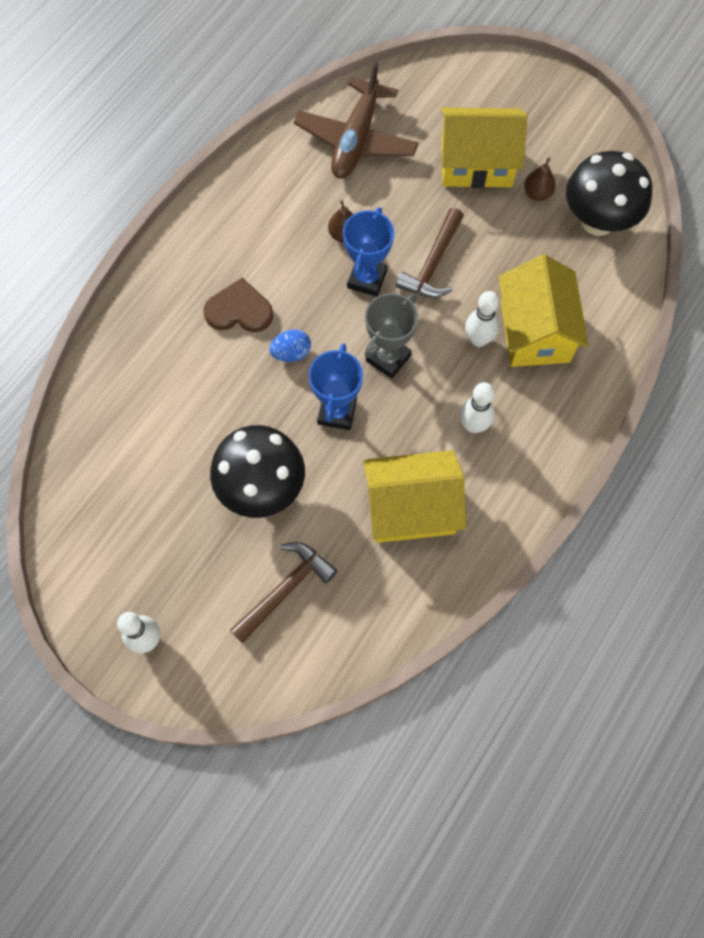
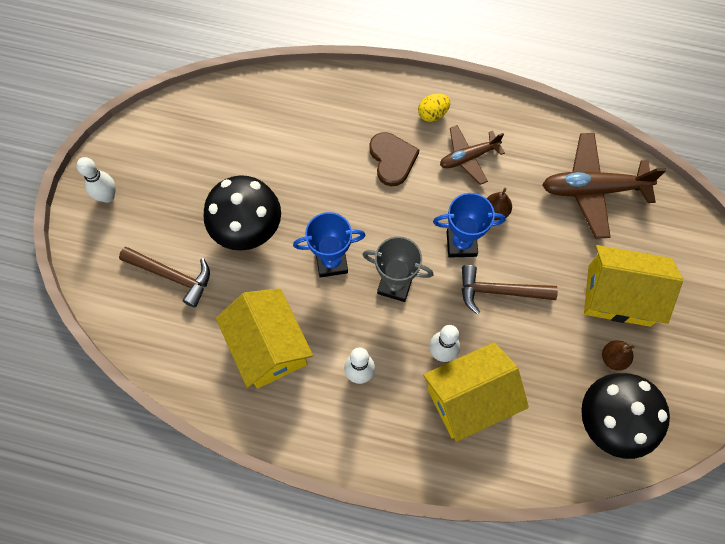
camera: 70 degrees right, 0 degrees up
(201, 251) = (432, 114): none -> yellow egg
(270, 236) = (468, 157): none -> brown plane
(291, 353) = (370, 210): blue egg -> none
(476, 163) = (619, 295): yellow house -> yellow house turned 60 degrees counterclockwise

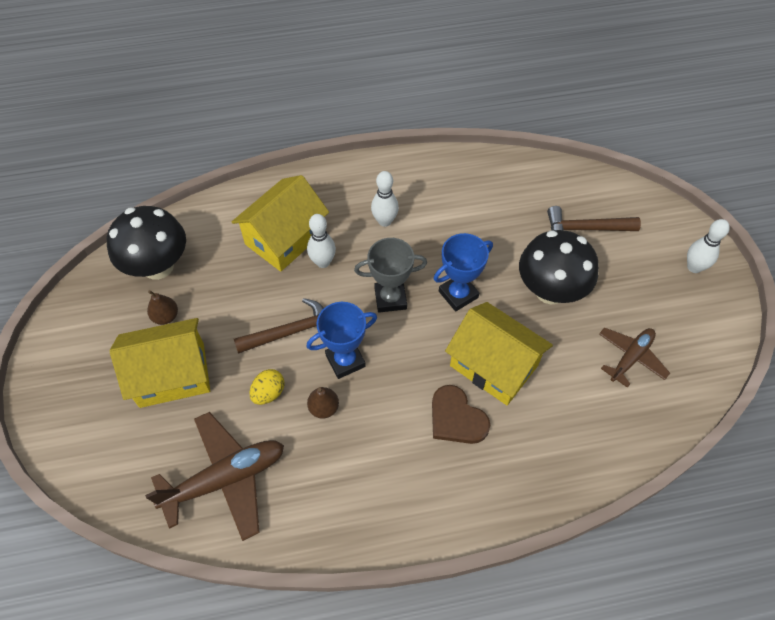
camera: 155 degrees right, 10 degrees down
(268, 346) = (469, 211): yellow house -> yellow house (493, 365)
(432, 114) = (440, 493): yellow egg -> yellow egg (268, 393)
(468, 157) = (377, 457): brown plane -> brown plane (630, 357)

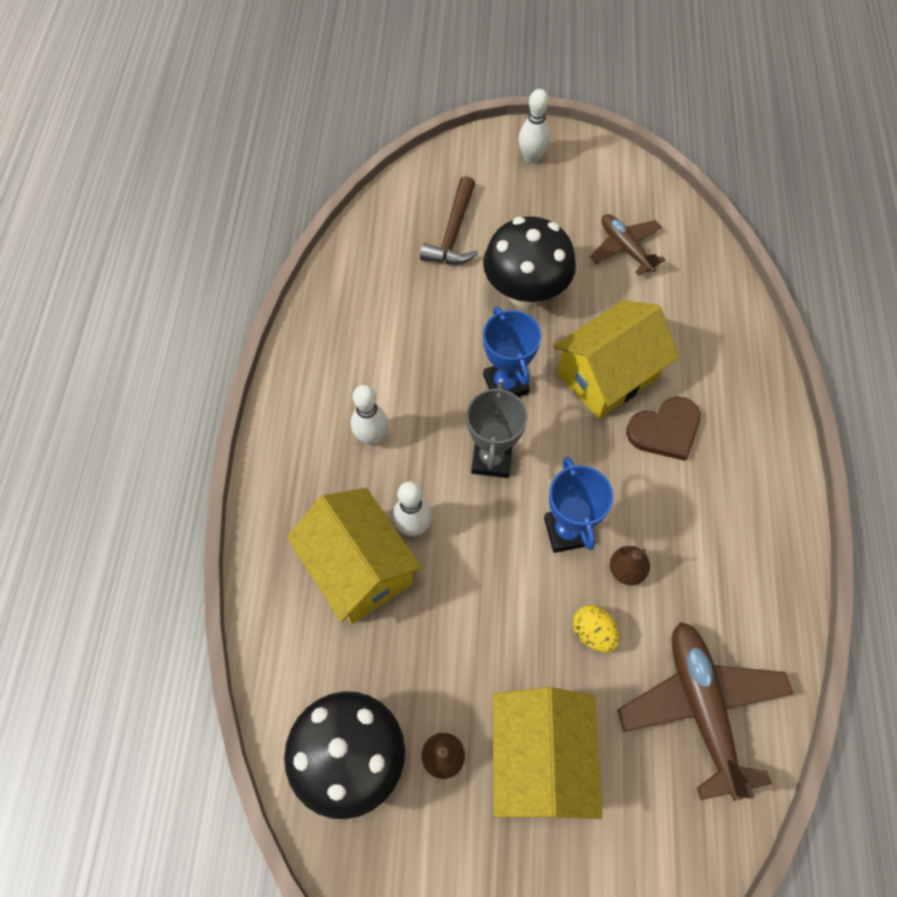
camera: 75 degrees left, 5 degrees up
(291, 332) = (510, 588): brown hammer -> none

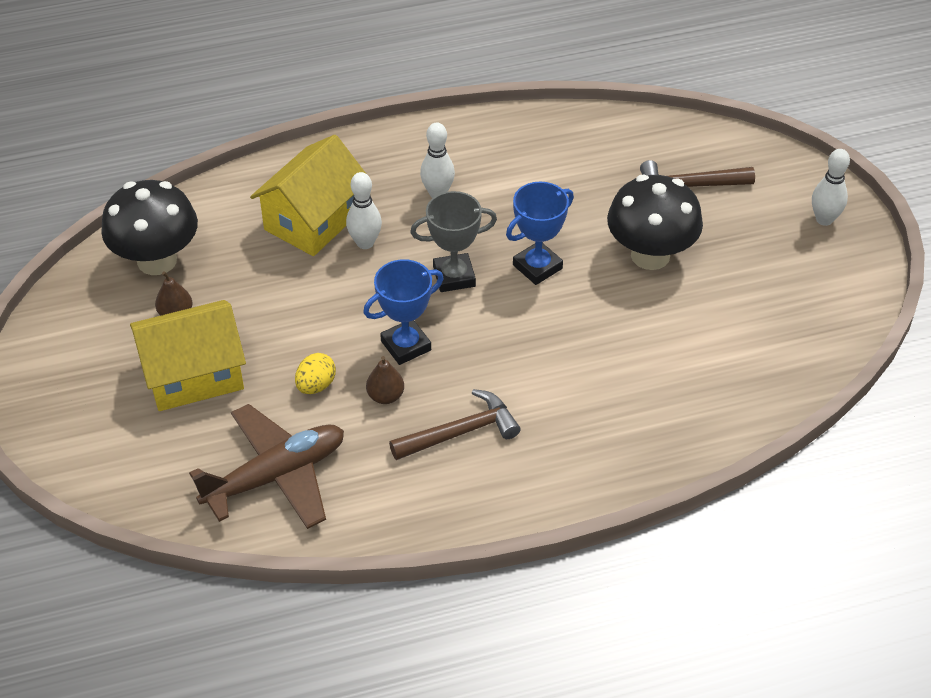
camera: 70 degrees right, 15 degrees down
(607, 375) = (587, 338): yellow house -> none
(625, 248) = (752, 319): brown plane -> none
(665, 430) = (547, 395): brown heart -> none
(689, 517) = (461, 432): none -> brown hammer

